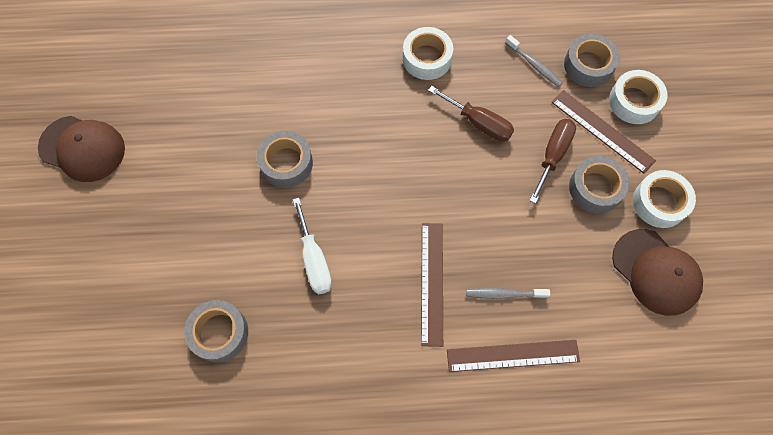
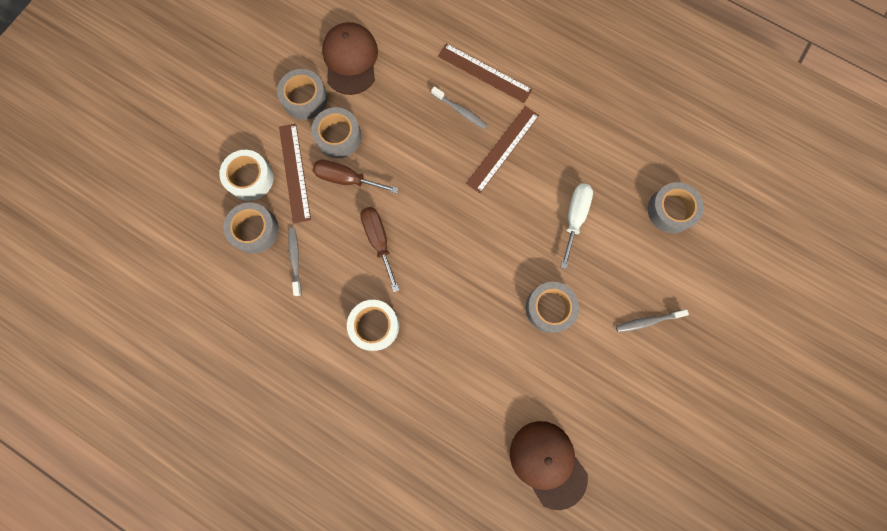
camera: 145 degrees left, 10 degrees up
(82, 148) = (710, 436): brown cap -> brown cap (548, 463)
(188, 208) = (647, 321): none -> grey toothbrush
(552, 155) = (346, 179): brown screwdriver -> brown screwdriver turned 45 degrees clockwise
(659, 202) = (305, 98): white tape -> grey tape

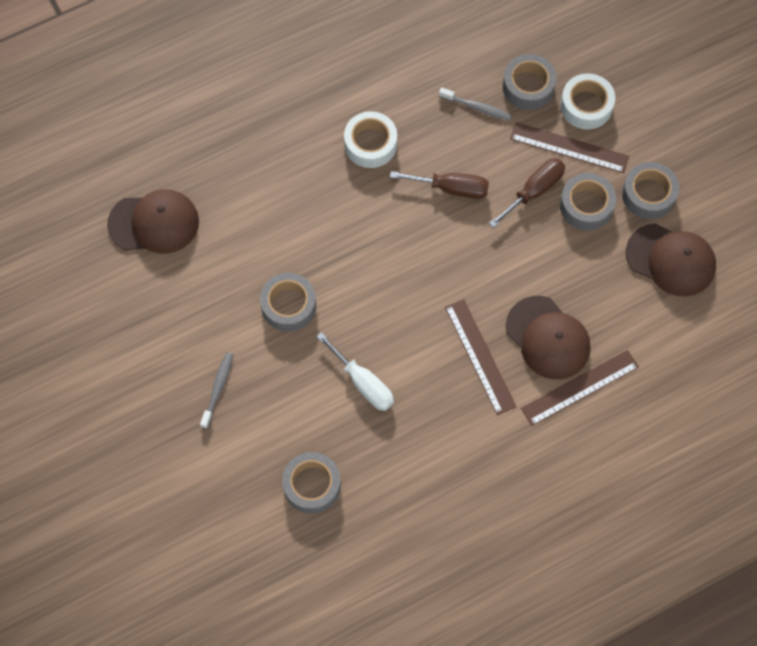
camera: 120 degrees right, 10 degrees down
(460, 111) = (548, 338): grey toothbrush -> brown cap

